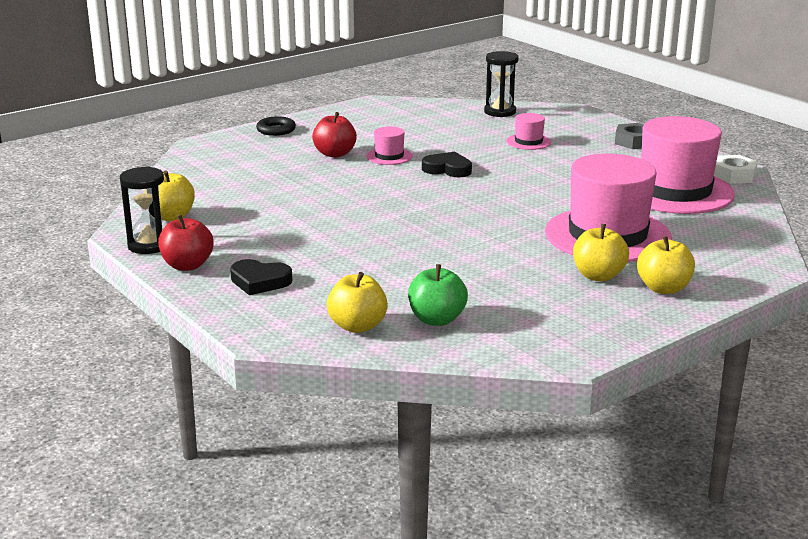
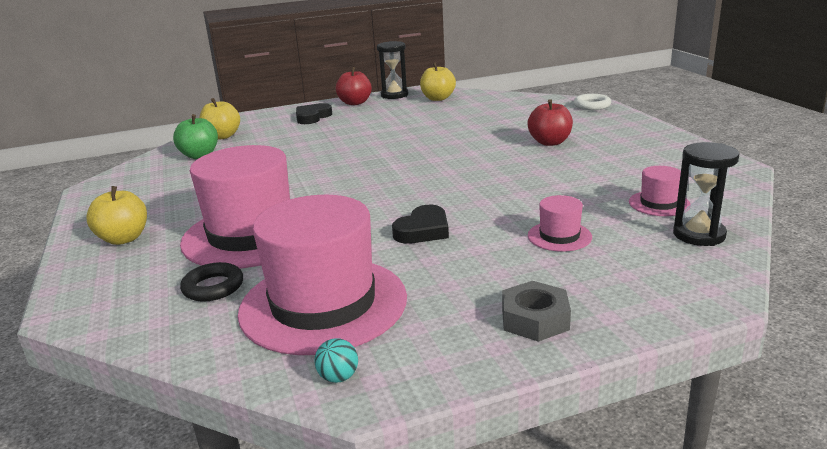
camera: 110 degrees right, 0 degrees up
(211, 144) = (592, 105): none -> white ring
(276, 130) = (628, 124): black ring -> black ring (213, 287)
(389, 156) = (534, 162): pink hat -> pink hat (659, 203)
(447, 169) = (483, 183): black heart -> black heart (423, 230)
(598, 276) = (183, 215): yellow apple -> none
(733, 175) = (338, 377): white nut -> turquoise ball

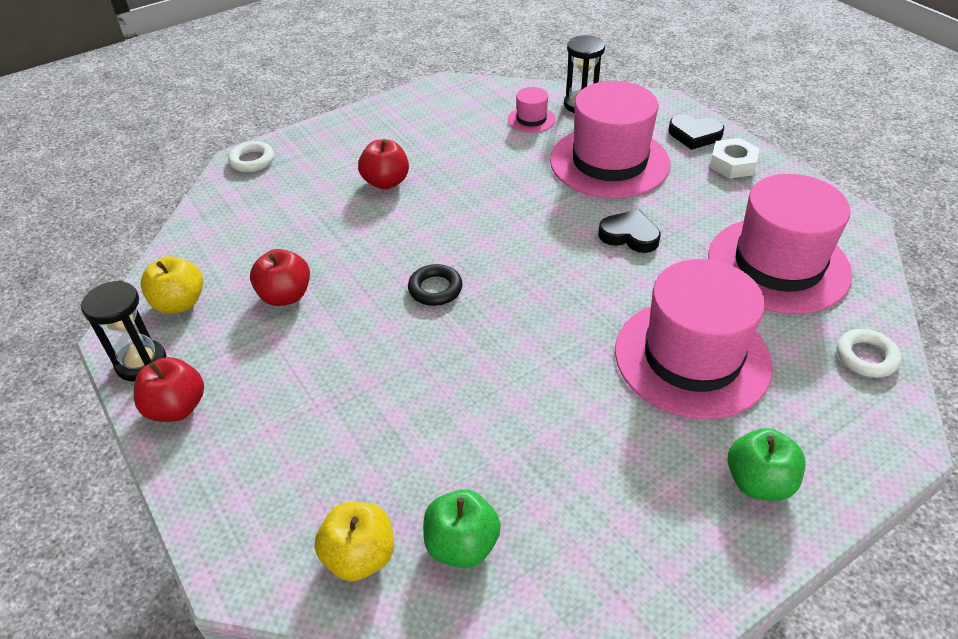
camera: 105 degrees left, 20 degrees up
(124, 239) = (758, 482): yellow apple -> green apple
(161, 321) = (866, 357): none -> white ring
(213, 287) = (799, 345): black ring -> black ring (435, 289)
(312, 117) = (256, 446): black heart -> black heart (694, 135)
(338, 377) = (850, 234): turquoise ball -> none
(427, 119) = (285, 296): none -> red apple
(535, 319) = (732, 164): grey nut -> white nut
(559, 236) = (609, 162): pink hat -> pink hat, size x2.32

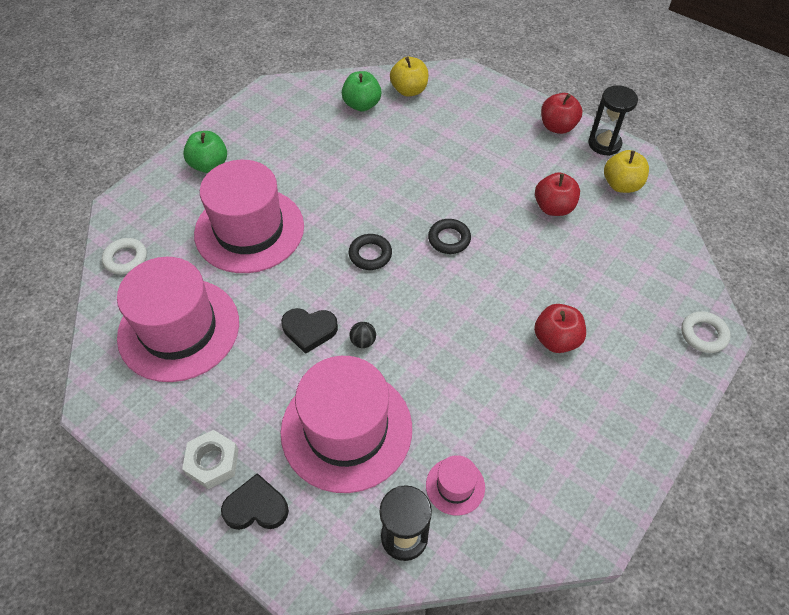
camera: 160 degrees right, 10 degrees up
(538, 293) = (370, 254): none -> black ring
(575, 216) = (363, 341): none -> black ball

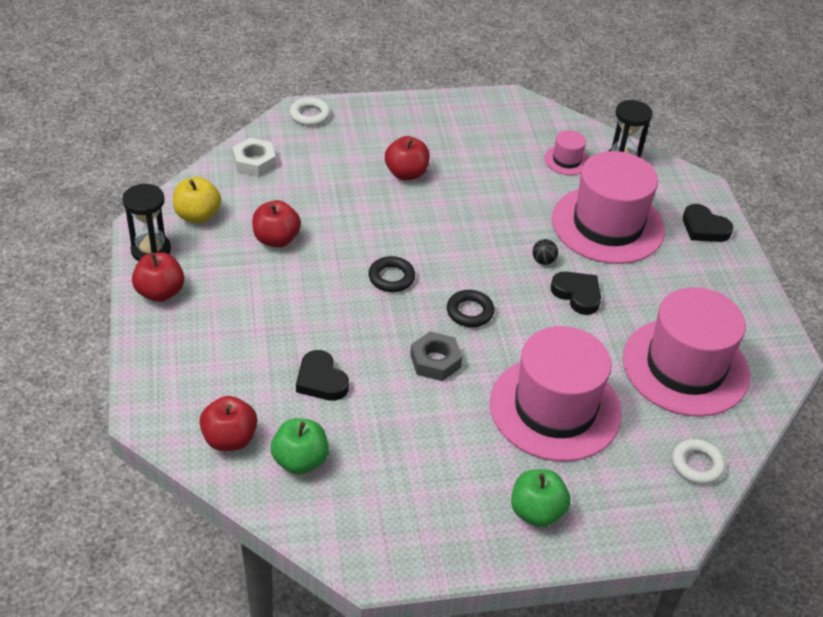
camera: 140 degrees left, 10 degrees down
(212, 462) = (717, 267): white nut -> white nut (254, 162)
(354, 205) = (435, 361): none -> grey nut
(404, 147) = (321, 380): none -> black heart
(409, 90) = (230, 439): yellow apple -> red apple

